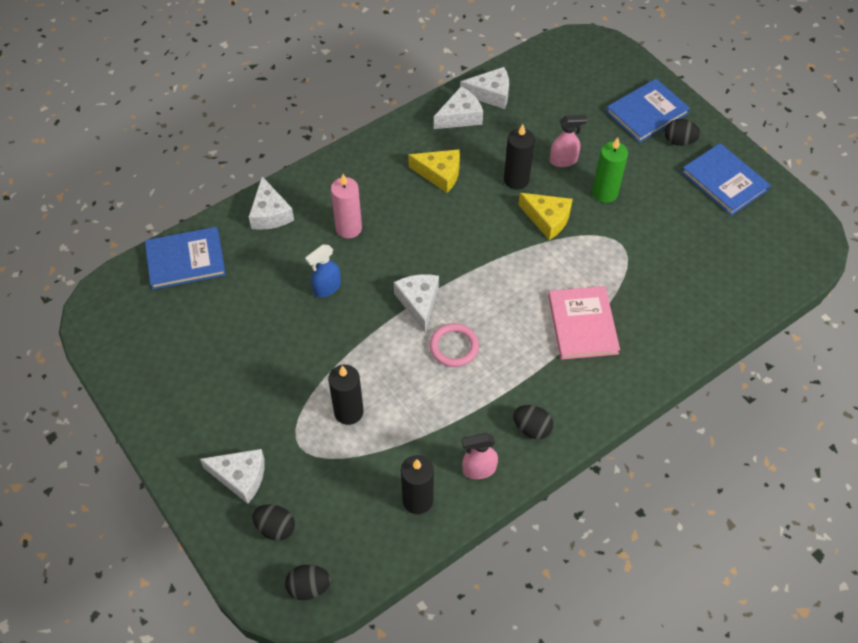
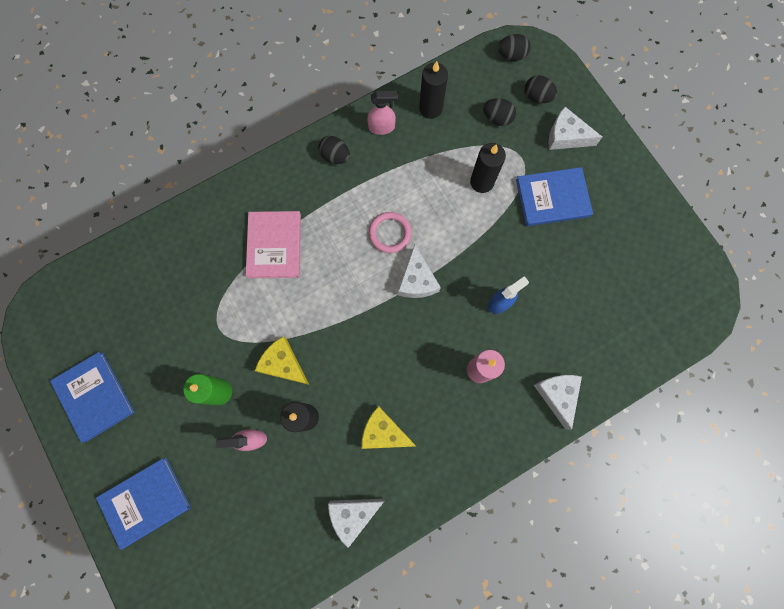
camera: 175 degrees left, 20 degrees up
(186, 260) = (635, 346): blue book -> blue book (552, 198)
(490, 94) = (314, 548): white cheese -> none
(679, 141) = (123, 455): black egg -> black egg (497, 118)

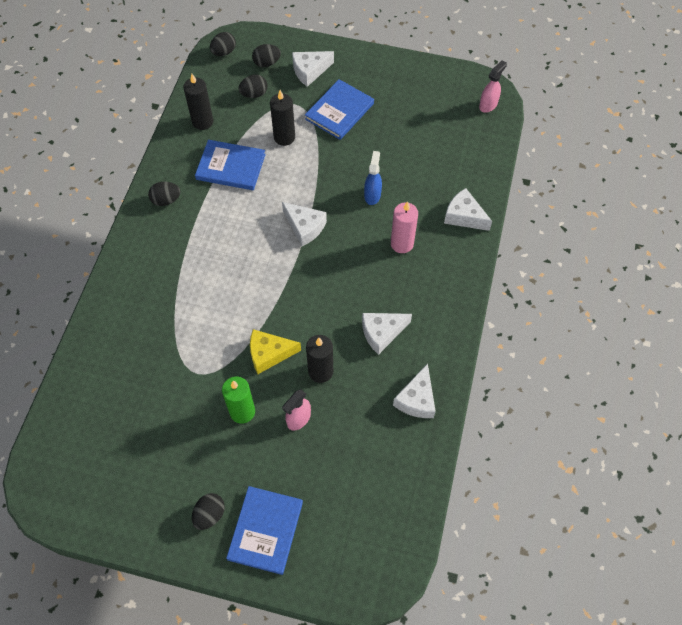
camera: 45 degrees left, 15 degrees down
(94, 396) = (149, 501): blue book -> blue book (231, 167)
(122, 449) = (209, 514): none -> black egg
(274, 245) = (182, 288): pink book -> none
(382, 127) = (180, 158): pink spray bottle -> pink spray bottle (488, 105)
(383, 432) = (382, 333): yellow cheese -> white cheese
(390, 233) = (256, 215): pink ring -> none

